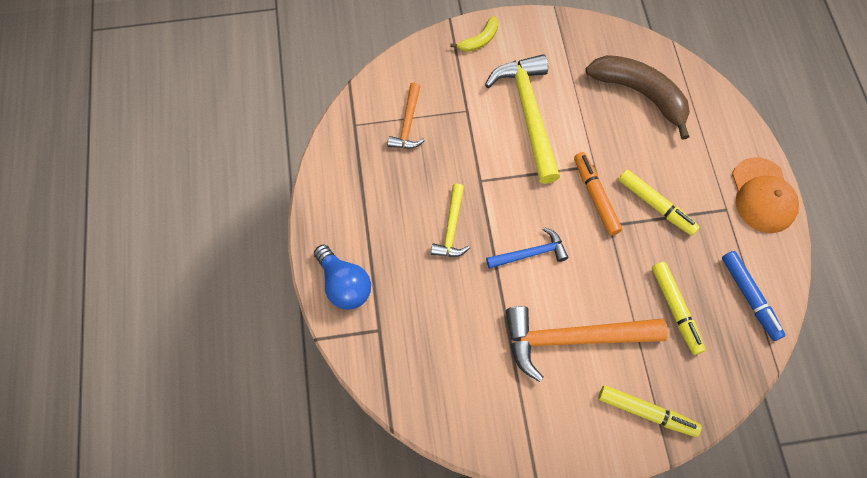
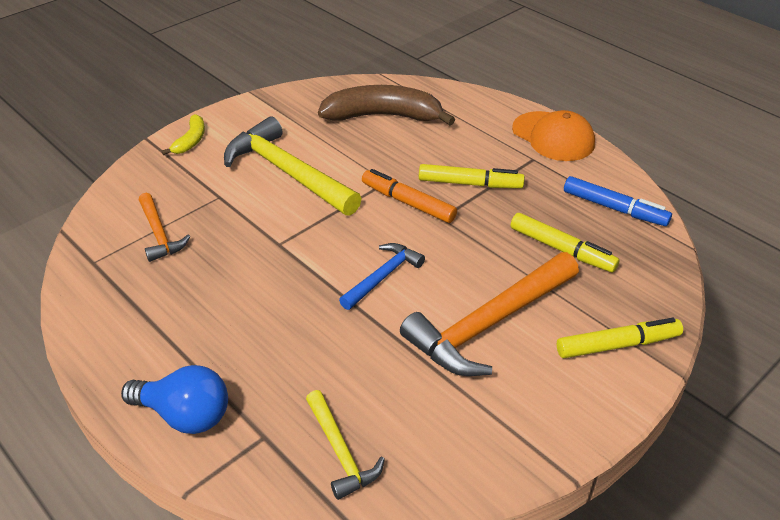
camera: 35 degrees left, 25 degrees down
(451, 228) = (279, 297): yellow hammer -> yellow hammer (341, 452)

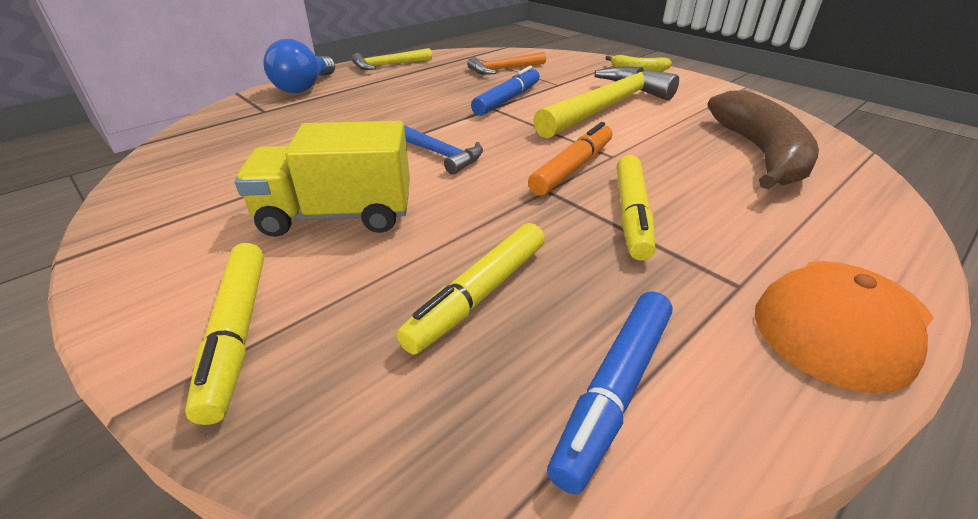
camera: 90 degrees right, 5 degrees down
(259, 233) = (507, 100): none -> blue marker
(341, 452) = (223, 137): yellow hammer -> yellow hammer (389, 65)
(489, 324) = (337, 215): orange hammer -> yellow truck

